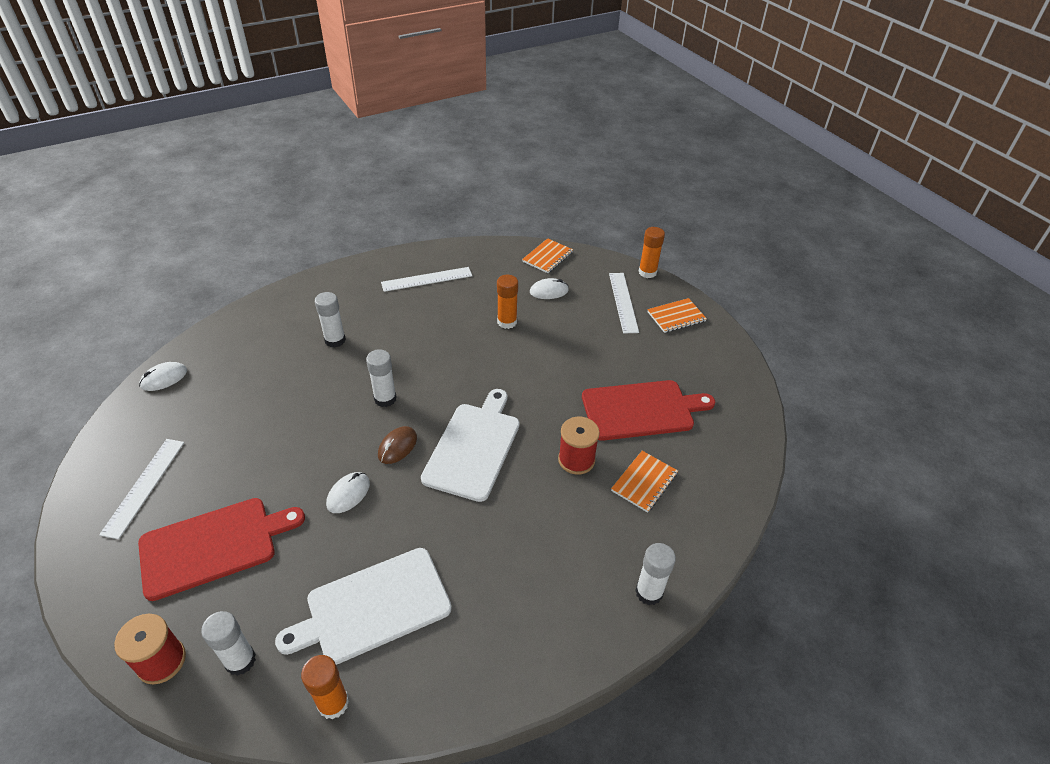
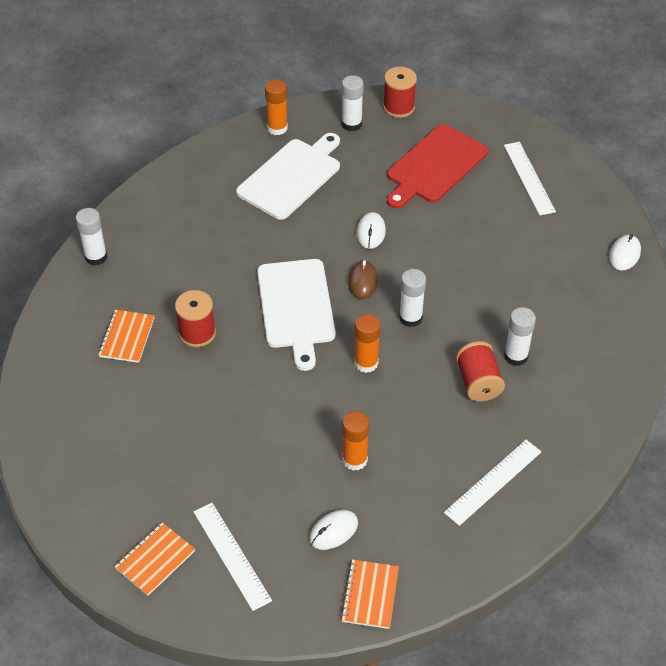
camera: 155 degrees right, 5 degrees up
(379, 334) = (478, 382): none -> red spool
(641, 410) = (154, 409): red cutting board -> none
(647, 272) = (220, 629): orange glue stick -> orange glue stick (366, 363)

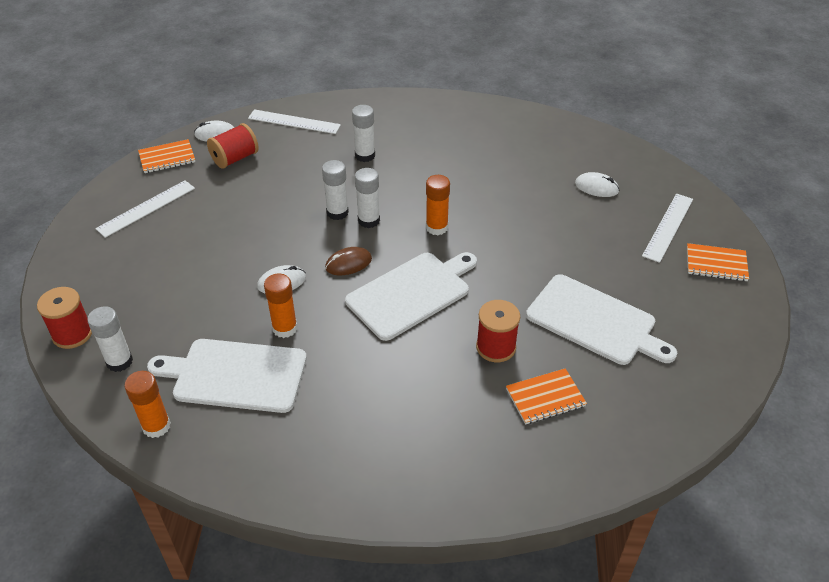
camera: 120 degrees left, 5 degrees down
(96, 257) = (468, 490): white glue stick -> white glue stick (337, 212)
(169, 415) = (595, 321): none -> white cutting board
(355, 459) = (530, 199): orange glue stick -> orange glue stick (285, 328)
(370, 595) = (622, 155): orange notebook -> orange notebook (167, 158)
(435, 166) = (160, 273): red cutting board -> none
(478, 382) = (405, 165): red spool -> red spool (235, 158)
(493, 482) = (485, 133): white ruler -> white ruler (294, 122)

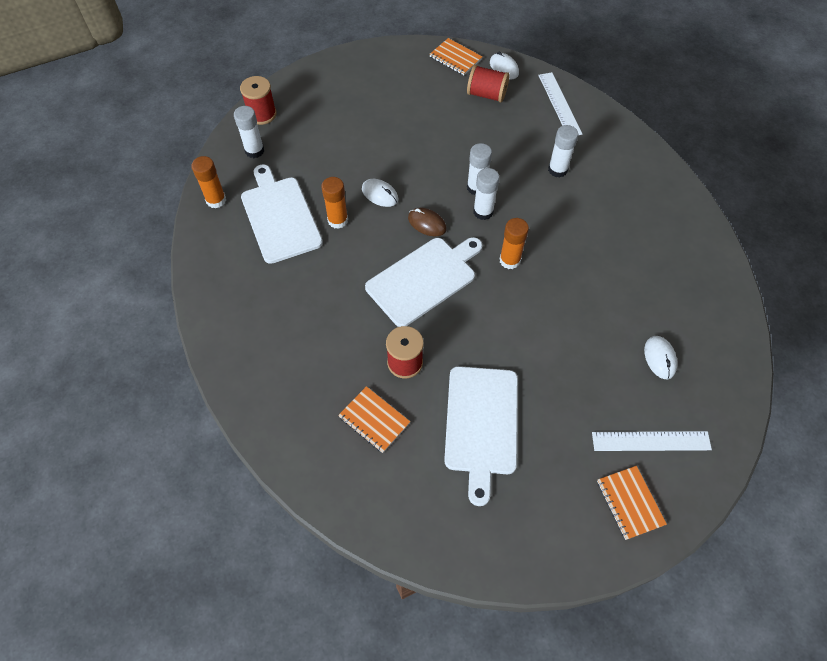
camera: 60 degrees right, 15 degrees up
(146, 208) = (396, 79): white ruler -> none
(411, 293) = (424, 279): white cutting board -> white cutting board turned 60 degrees counterclockwise

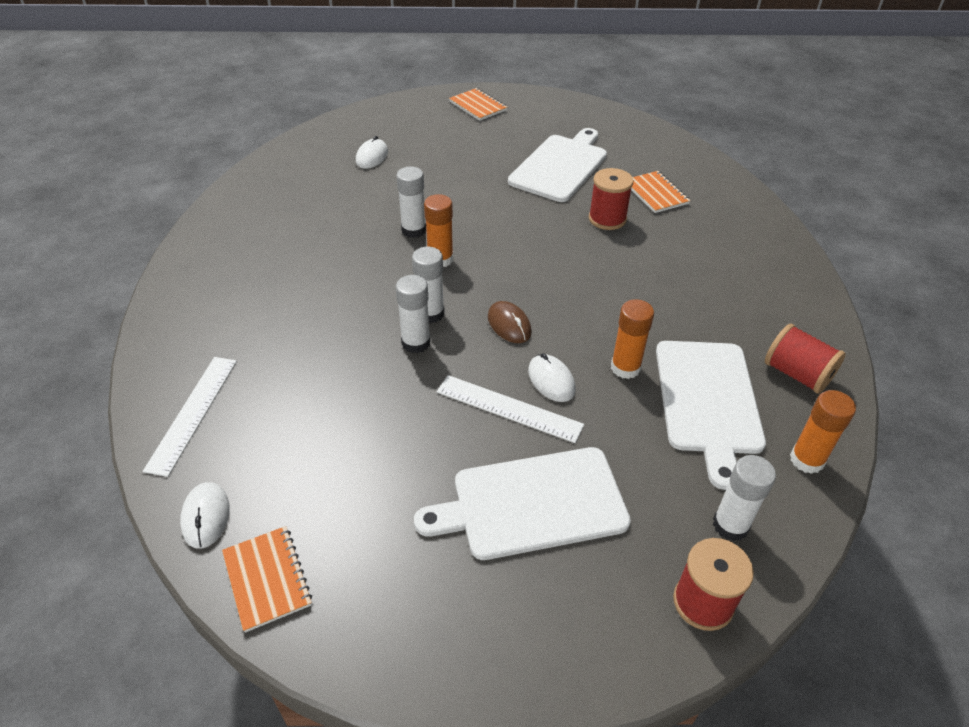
camera: 155 degrees left, 15 degrees down
(424, 279) = (548, 273): white cutting board -> white cutting board (532, 504)
(486, 94) = (282, 475): red spool -> red spool (797, 374)
(557, 170) = (295, 327): white glue stick -> white glue stick (413, 230)
(630, 503) = (478, 106): orange notebook -> orange notebook turned 45 degrees counterclockwise
(651, 441) = (431, 123): white ruler -> white ruler (509, 408)

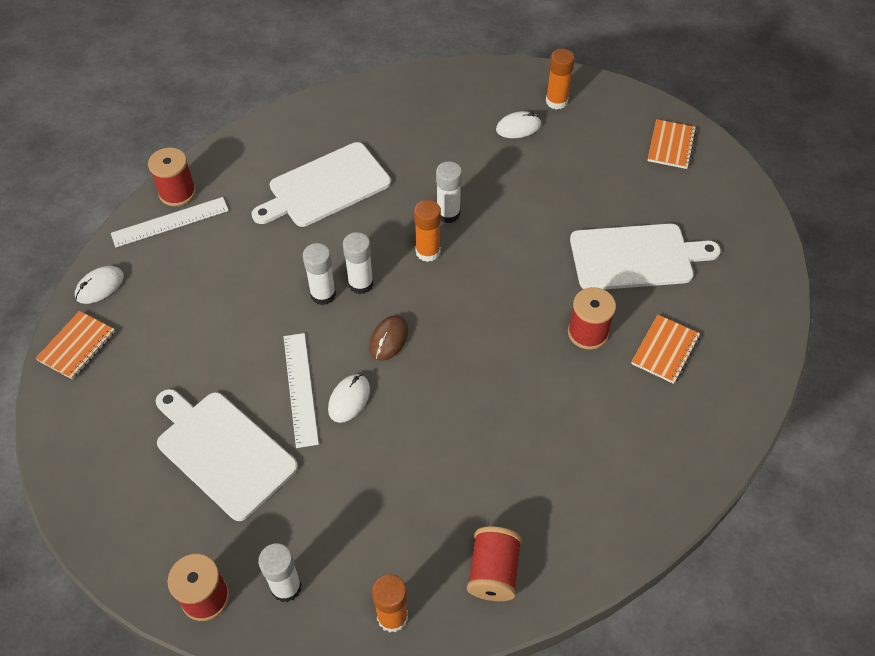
camera: 55 degrees right, 10 degrees up
(161, 389) = (177, 192): none -> red spool
(625, 368) = (401, 441): orange glue stick -> orange glue stick (556, 101)
(708, 401) = (407, 517): white cutting board -> white cutting board (325, 187)

